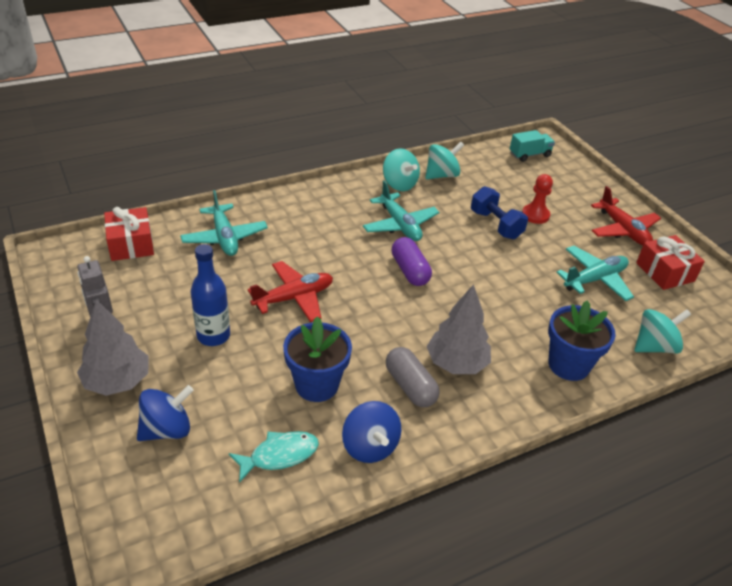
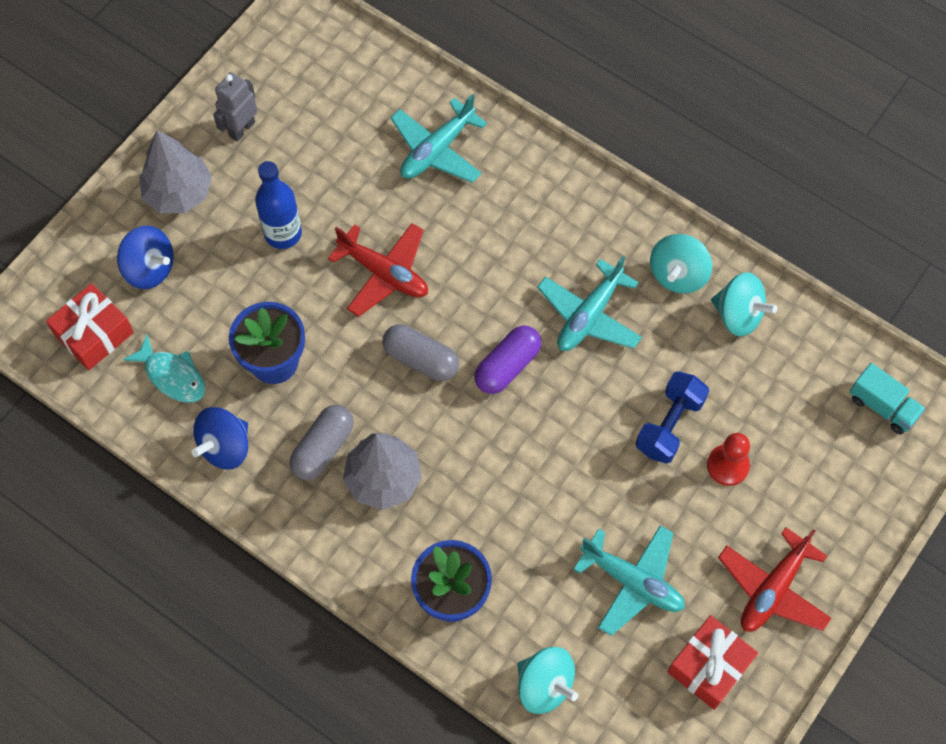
camera: 65 degrees right, 25 degrees up
(131, 244) = (366, 72): red gift -> red gift (94, 334)
(375, 307) = (421, 359): none -> grey capsule

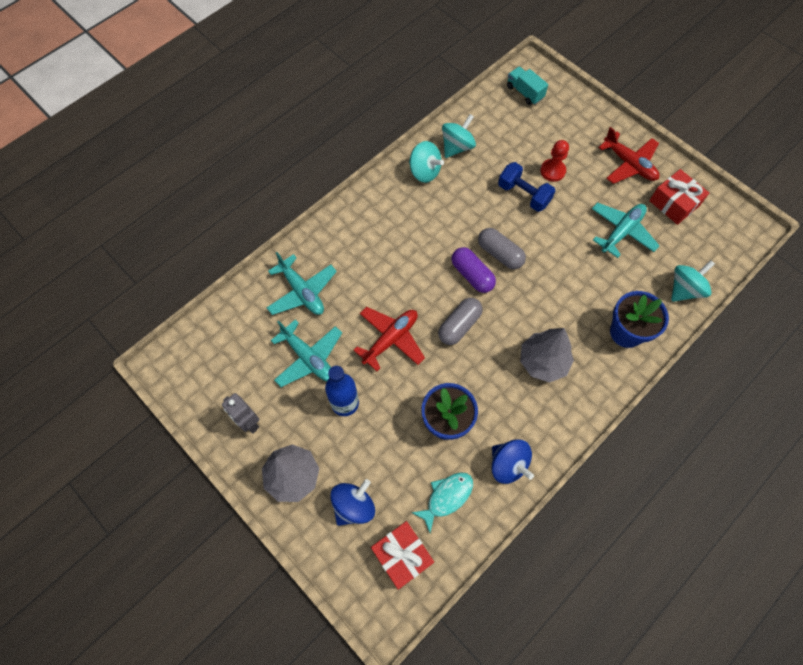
camera: 80 degrees left, 0 degrees up
(323, 448) = (516, 397): grey capsule -> grey capsule (500, 254)
(589, 315) = (444, 223): turquoise plane -> turquoise plane (308, 358)
(882, 406) = (524, 92): turquoise truck -> turquoise truck turned 90 degrees counterclockwise

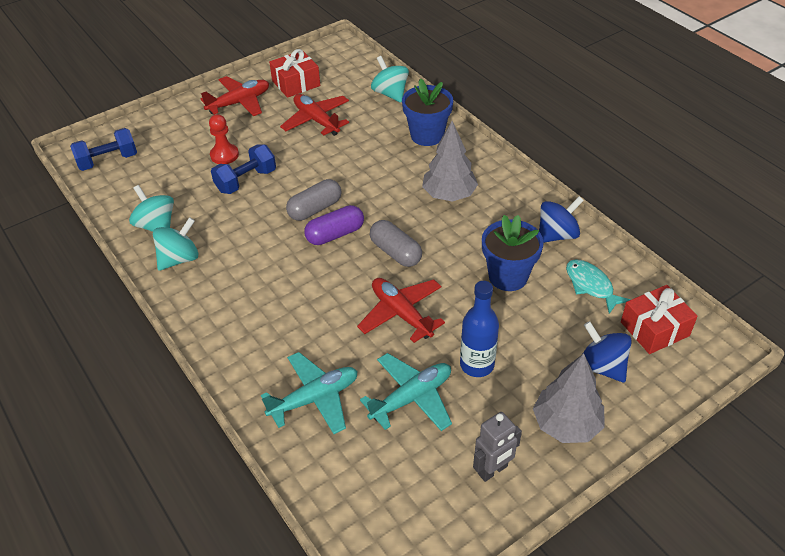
camera: 80 degrees left, 20 degrees down
(524, 92) = (108, 161): turquoise truck -> blue dumbbell
(621, 232) = (316, 120): turquoise plane -> red plane

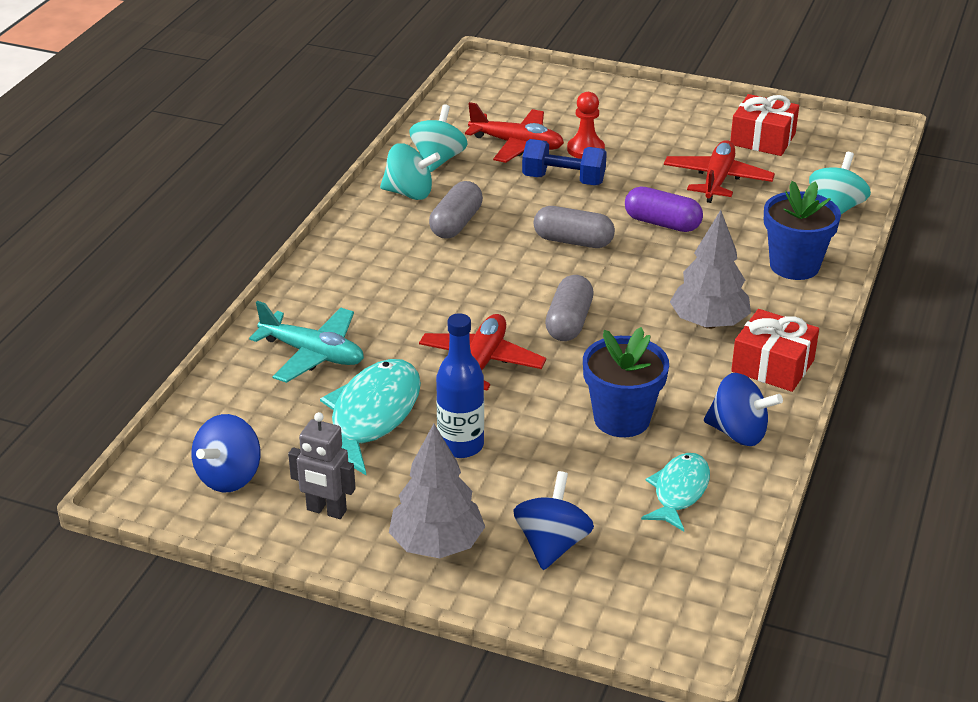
camera: 55 degrees right, 10 degrees down
(108, 161) = (494, 90): blue dumbbell -> none
(239, 103) = (680, 120): red plane -> red plane (517, 145)
(239, 253) = (456, 223): none -> grey capsule
(335, 234) = (550, 270): purple capsule -> purple capsule (662, 223)
(411, 398) = (371, 417): turquoise plane -> turquoise fish
(415, 514) = (229, 477): none -> blue spinning top
(654, 329) = (661, 571): red gift -> red gift (772, 366)

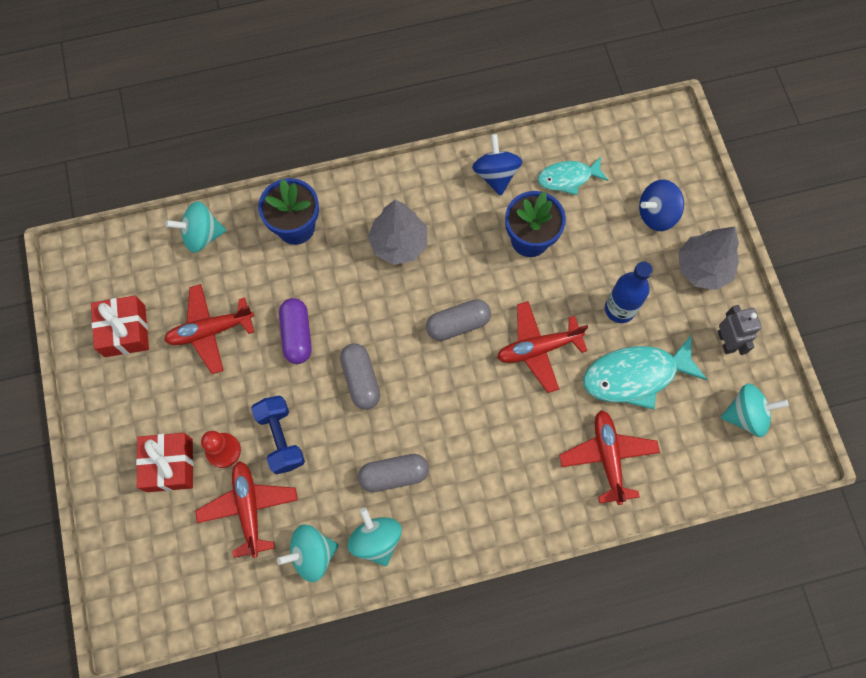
camera: 125 degrees left, 35 degrees up
(229, 477) = (746, 415): blue spinning top -> turquoise spinning top
(313, 354) = (608, 457): turquoise plane -> red plane
(772, 366) = (418, 188): red gift -> red gift (169, 465)

